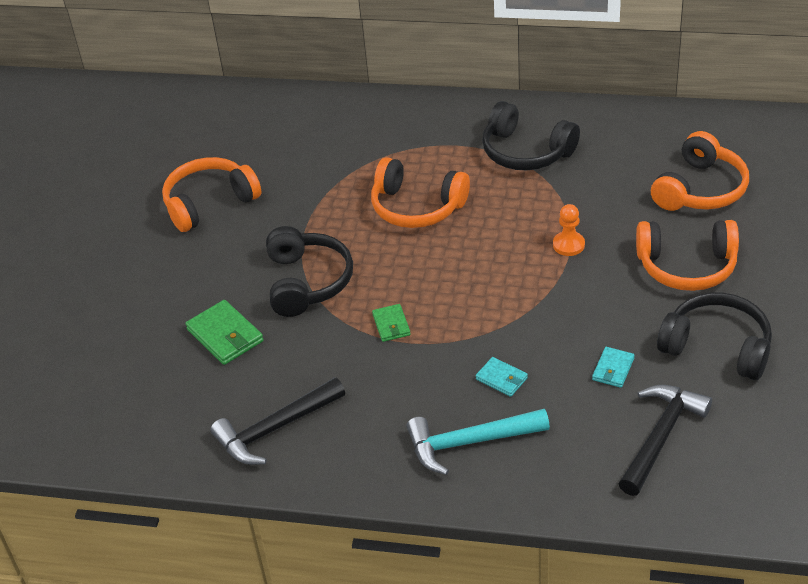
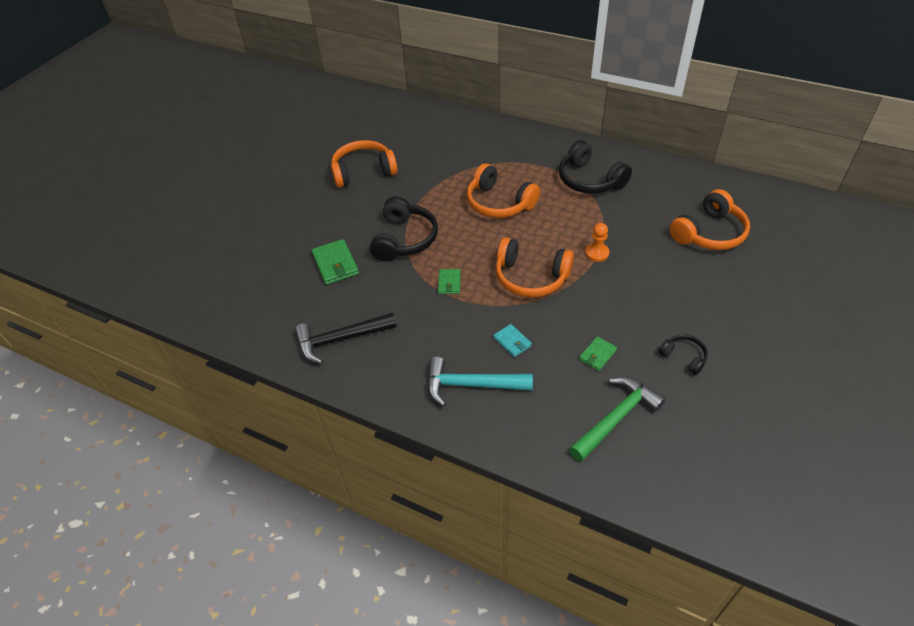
camera: 15 degrees right, 5 degrees up
(613, 369) = (597, 355): turquoise wallet -> green wallet
(660, 437) = (616, 418): black hammer -> green hammer
(687, 266) = (680, 288): orange headphones -> orange headphones (531, 277)
(717, 347) = (683, 357): black headphones -> black headphones, size x0.52

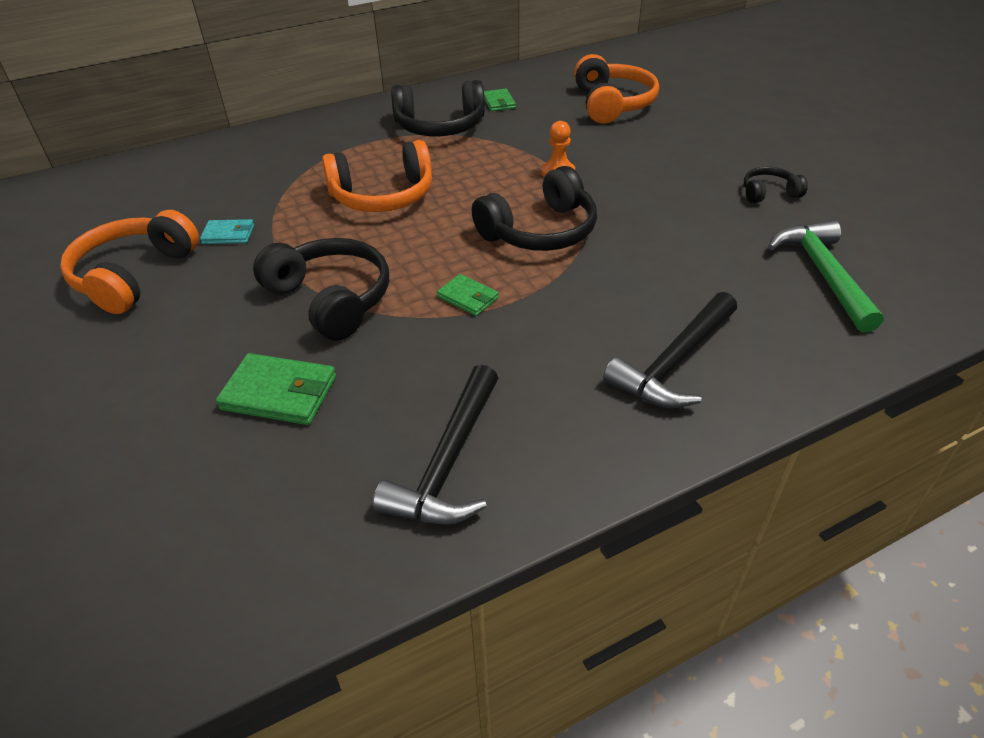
camera: 55 degrees left, 5 degrees down
(471, 385) = (674, 363): turquoise hammer -> black hammer
(512, 342) = (632, 294): turquoise wallet -> turquoise wallet (228, 234)
(531, 277) = (540, 231): orange headphones -> black headphones
(597, 355) = (715, 243): green wallet -> green wallet (498, 102)

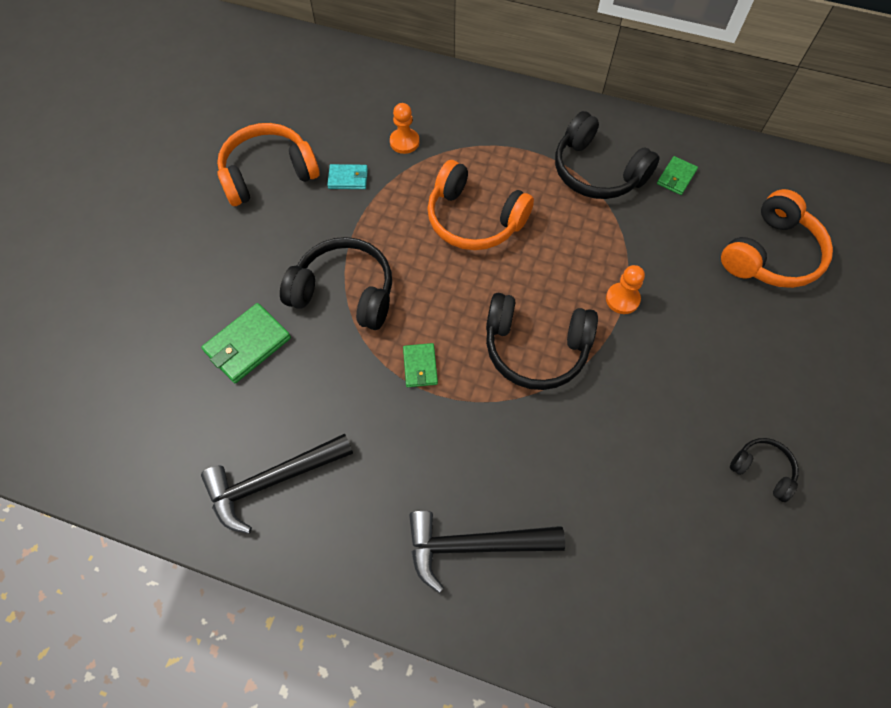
camera: 45 degrees right, 20 degrees up
(228, 234) = (348, 178): turquoise wallet -> turquoise wallet turned 45 degrees counterclockwise
(253, 188) = (404, 142): none -> orange pawn
(279, 393) = (247, 345): green wallet -> green wallet turned 75 degrees clockwise
(330, 299) = (344, 293): black headphones -> black headphones turned 75 degrees counterclockwise
(823, 274) = (683, 583): green hammer -> none

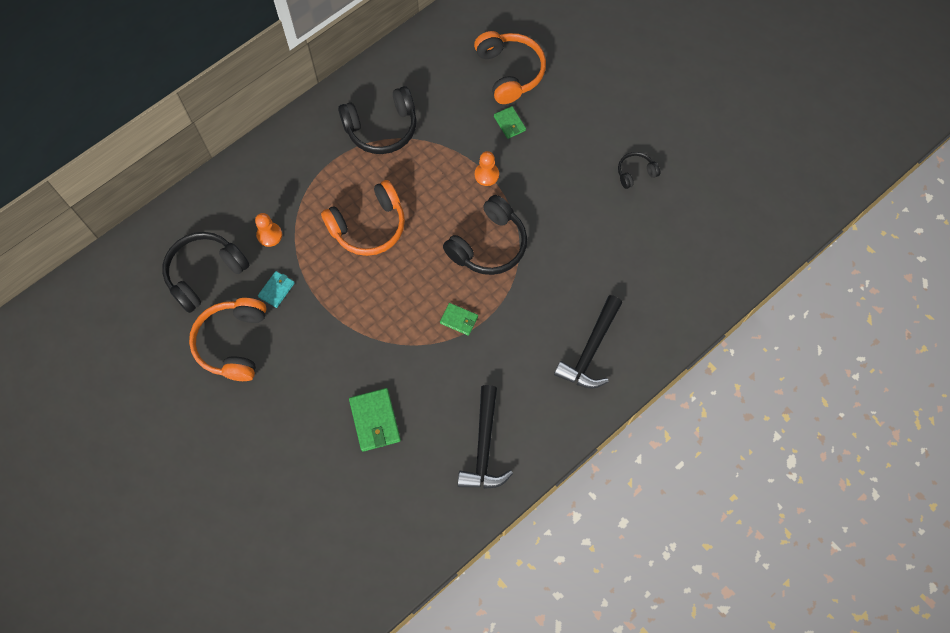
camera: 60 degrees left, 5 degrees up
(344, 293) = (373, 339): black headphones -> black headphones (205, 274)
(676, 177) = (419, 85): green wallet -> green wallet (509, 123)

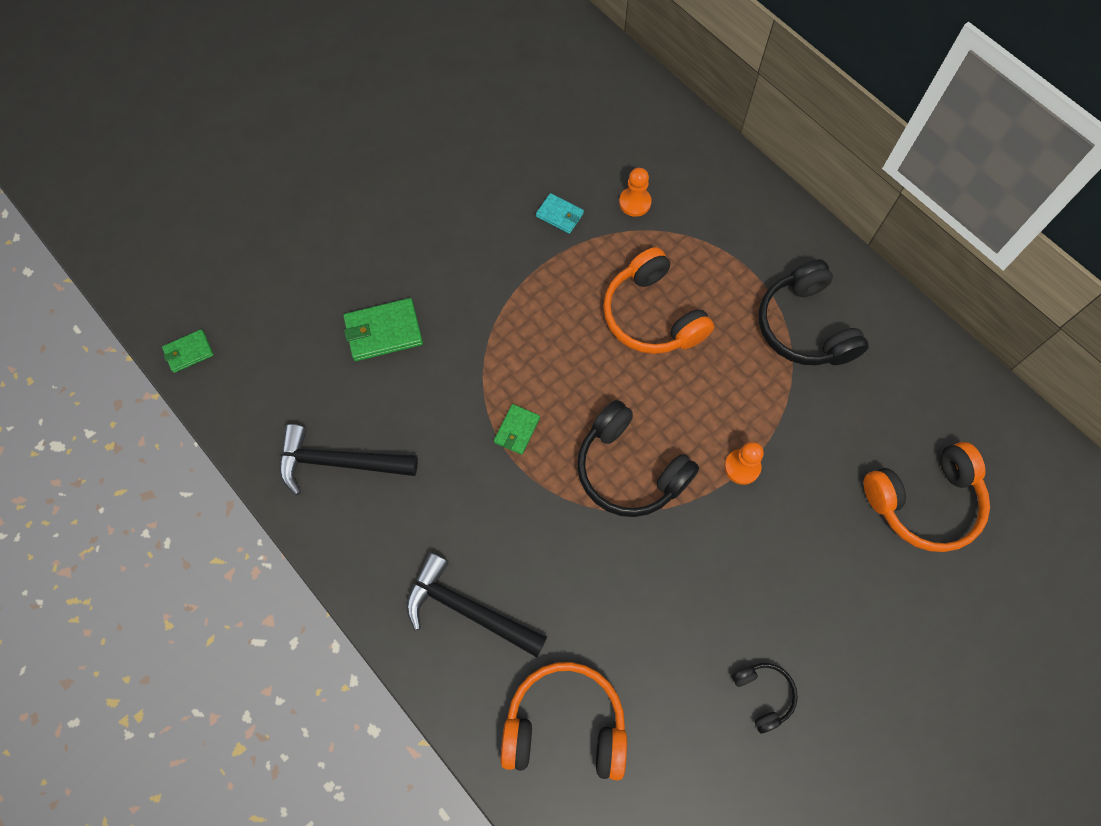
camera: 90 degrees right, 0 degrees up
(205, 274) = (580, 139): black headphones -> none
(233, 343) = (490, 175): orange headphones -> orange headphones (565, 725)
(509, 123) = (832, 500): green wallet -> green wallet (188, 352)

